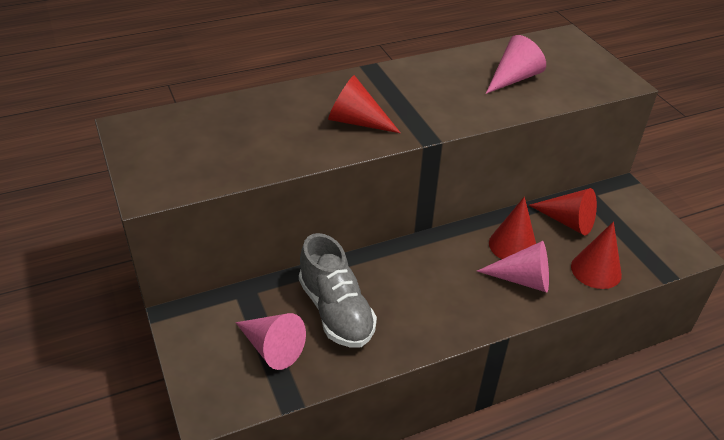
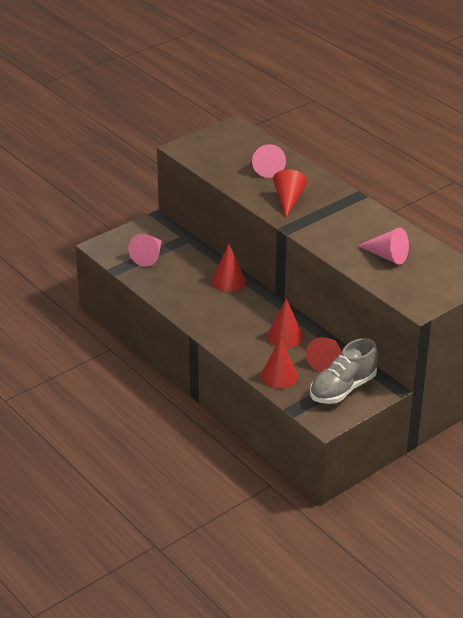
camera: 75 degrees right, 5 degrees down
(336, 311) = (187, 273): grey shoe -> grey shoe (342, 389)
(373, 270) = (228, 281): none -> red cone
(522, 279) = (252, 343): pink cone -> pink cone (267, 168)

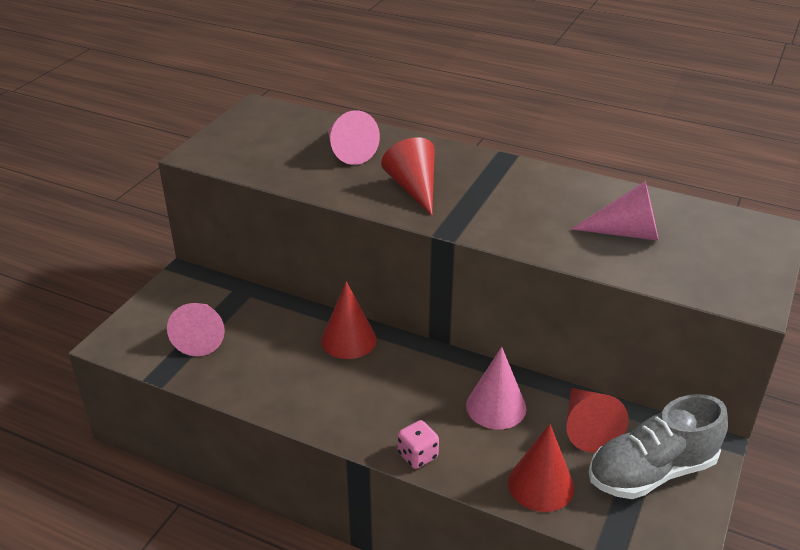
camera: 25 degrees left, 0 degrees up
(226, 345) = (417, 455): none -> pink dice
(284, 336) = (496, 407): red cone -> pink cone
(342, 389) = (651, 472): grey shoe -> grey shoe turned 45 degrees clockwise

